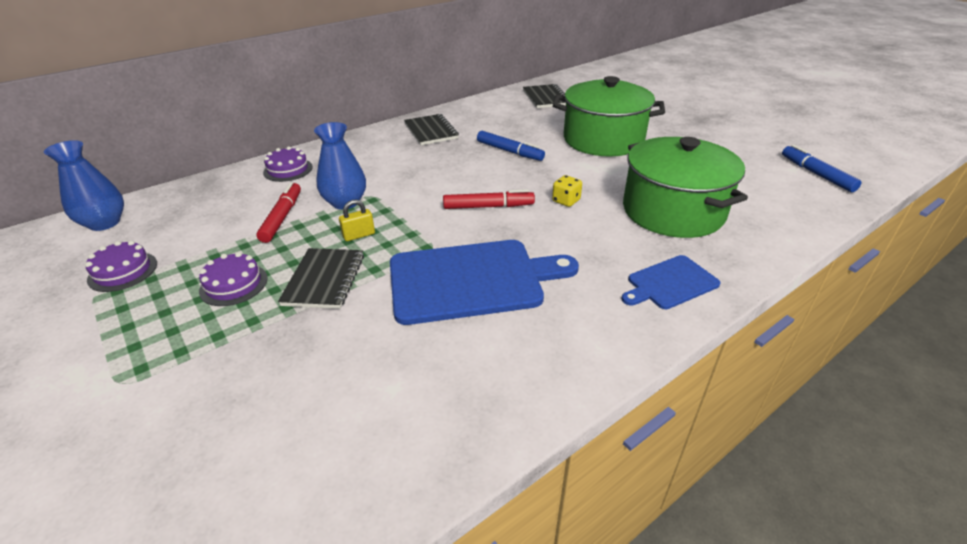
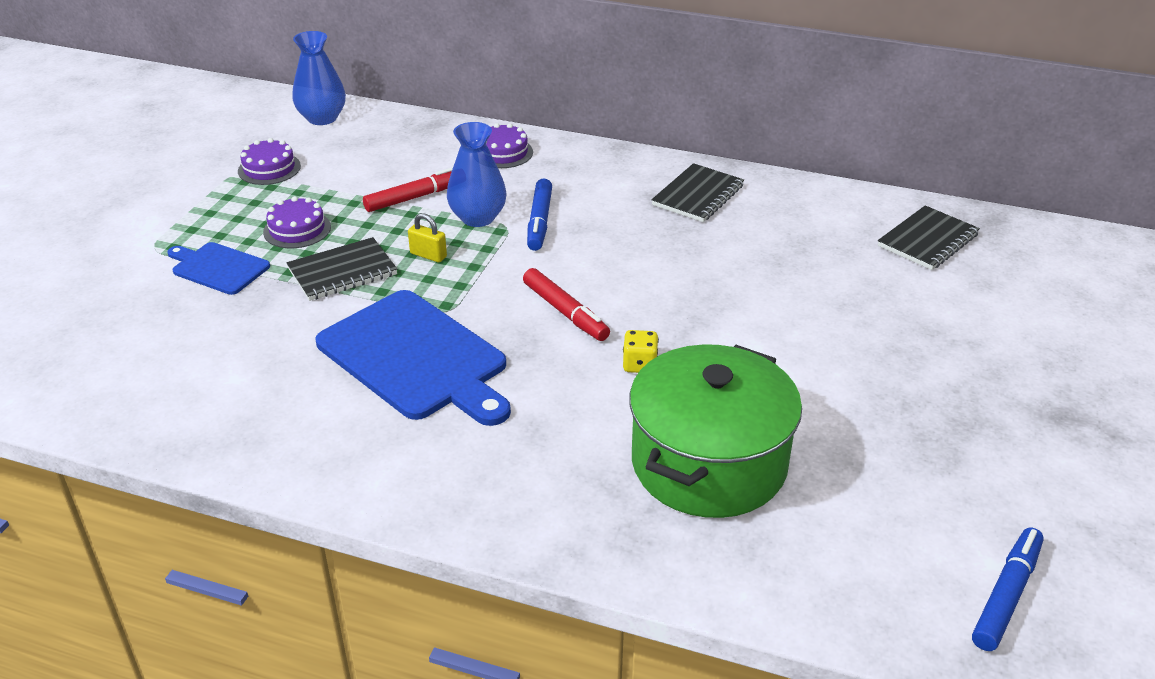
camera: 55 degrees right, 0 degrees up
(509, 151) = (717, 274): blue marker -> blue marker (540, 221)
(603, 140) = (852, 339): green pot -> none
(670, 283) = (534, 504): blue cutting board -> blue cutting board (218, 268)

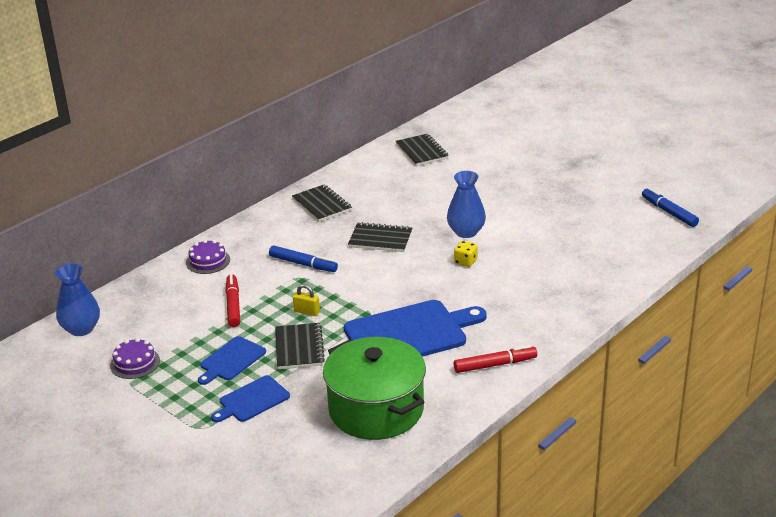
camera: 65 degrees left, 5 degrees down
(297, 229) = (231, 360): purple cake -> blue cutting board
(428, 255) = (307, 312): yellow padlock -> yellow padlock turned 60 degrees clockwise
(478, 218) = (279, 285): blue vase -> blue vase (466, 232)
(565, 312) = (403, 274): red marker -> red marker (495, 365)
(646, 268) = (380, 239): none -> black notebook
(709, 463) = (552, 260): green pot -> green pot (376, 409)

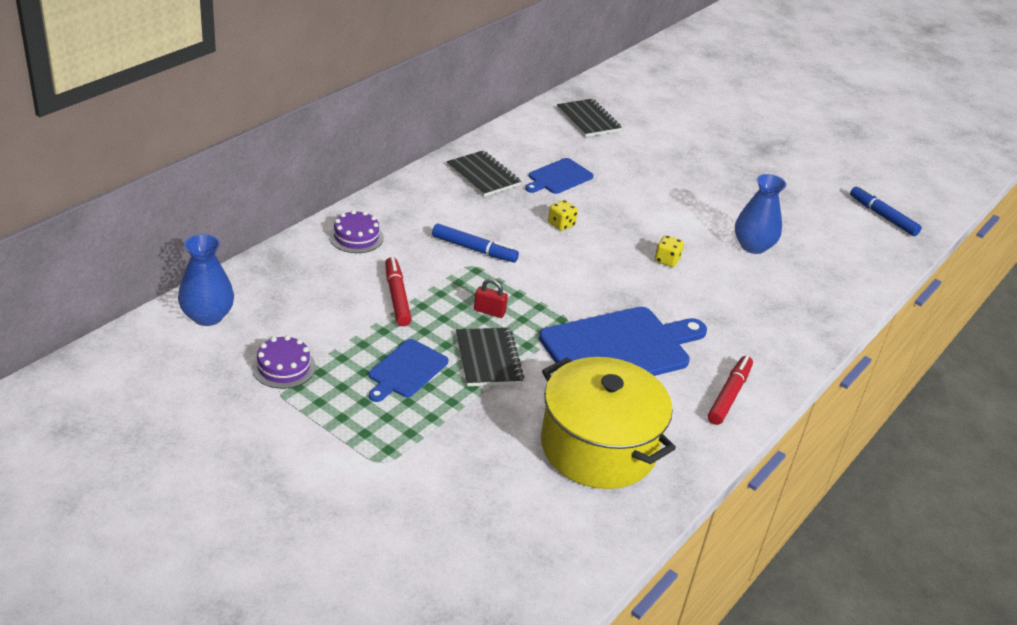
camera: 10 degrees left, 5 degrees up
(252, 400) = (441, 426): blue cutting board -> blue cutting board (558, 177)
(307, 312) = (489, 311): yellow padlock -> red padlock
(376, 409) = (598, 447): green pot -> yellow pot
(380, 239) = (561, 224): black notebook -> yellow dice
(466, 232) = (659, 223): blue vase -> blue vase (753, 246)
(495, 365) = (729, 395): red marker -> red marker turned 45 degrees counterclockwise

